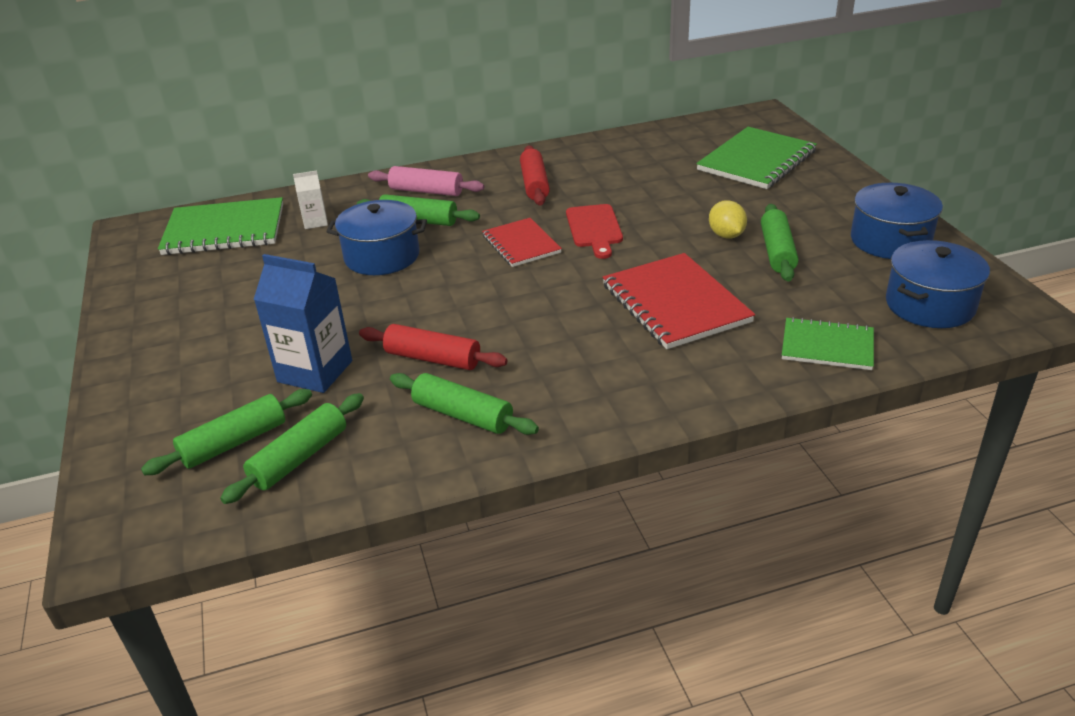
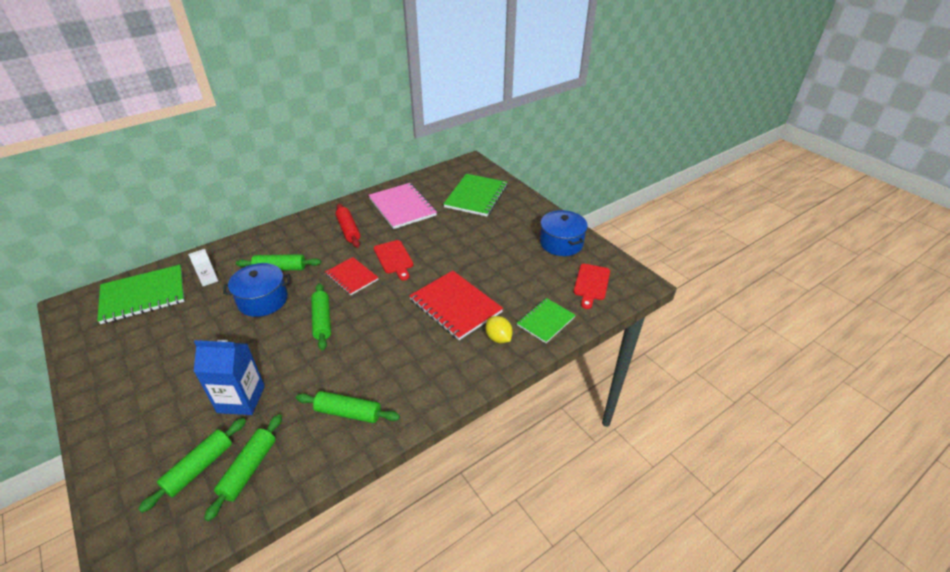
camera: 20 degrees left, 5 degrees up
(426, 191) = (279, 244): pink rolling pin -> none
(433, 358) = (318, 373): red rolling pin -> none
(628, 163) = (402, 207): none -> pink notebook
(726, 235) = (472, 252): yellow lemon -> yellow lemon (498, 338)
(777, 252) = (503, 260): green rolling pin -> green rolling pin (322, 321)
(827, 346) = (545, 321): green notebook -> green notebook turned 45 degrees counterclockwise
(930, 305) = (591, 284): blue pot -> red cutting board

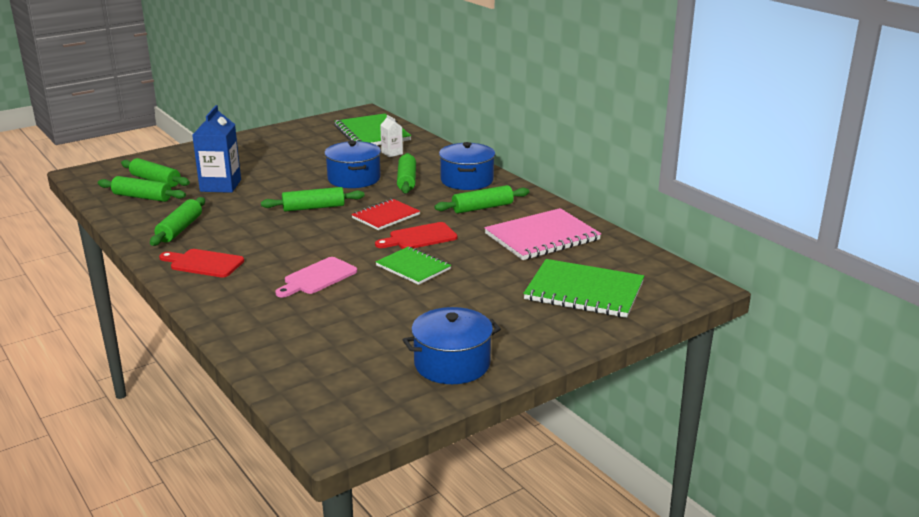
camera: 90 degrees right, 15 degrees down
(292, 237) = (466, 180): none -> blue pot
(348, 230) = (482, 208): red rolling pin -> green rolling pin
(455, 306) = (318, 277): red notebook -> pink cutting board
(498, 338) = (250, 305): yellow lemon -> none
(545, 321) = (269, 340): green notebook -> green notebook (413, 267)
(591, 284) = (341, 385): red cutting board -> red cutting board (204, 263)

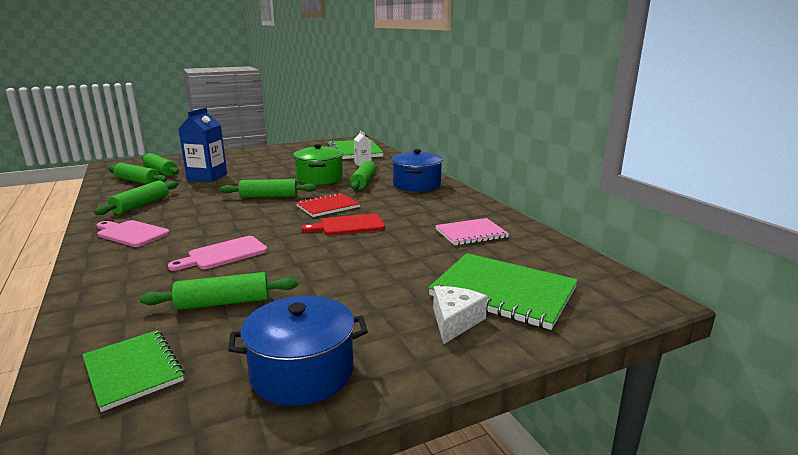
camera: 10 degrees right, 5 degrees down
(204, 263) = (131, 233): red cutting board -> pink cutting board
(354, 178) = (319, 178): blue pot -> green pot
(413, 267) = (325, 252): green notebook -> green notebook (133, 370)
(482, 208) = (421, 205): green rolling pin -> green rolling pin (223, 302)
(542, 237) = (471, 233): pink notebook -> pink notebook, size x0.62
(551, 318) = (455, 321): none -> white cheese

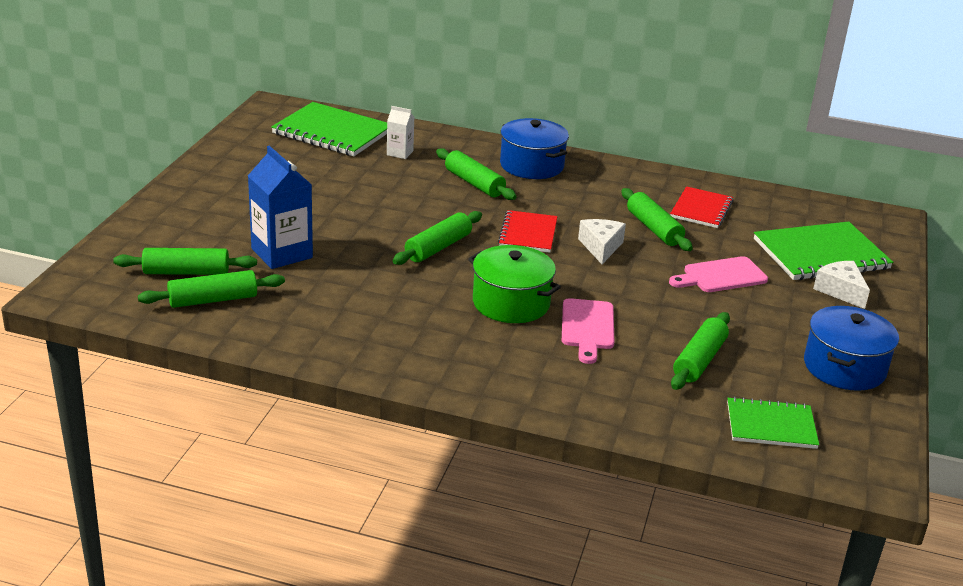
camera: 50 degrees left, 10 degrees up
(131, 233) = (446, 356): pink cutting board -> pink cutting board (721, 276)
(141, 205) = (340, 325): green rolling pin -> green rolling pin (654, 228)
(319, 178) = (416, 197): green pot -> green pot (511, 303)
(348, 226) = (601, 247): red cutting board -> white cheese
(471, 233) = (701, 209): pink notebook -> red notebook

